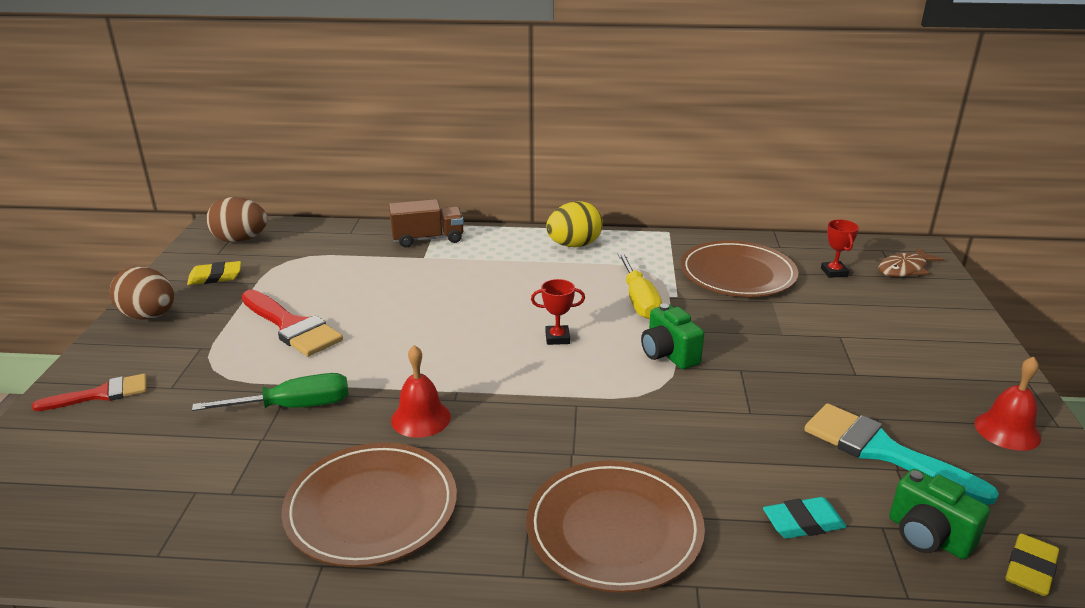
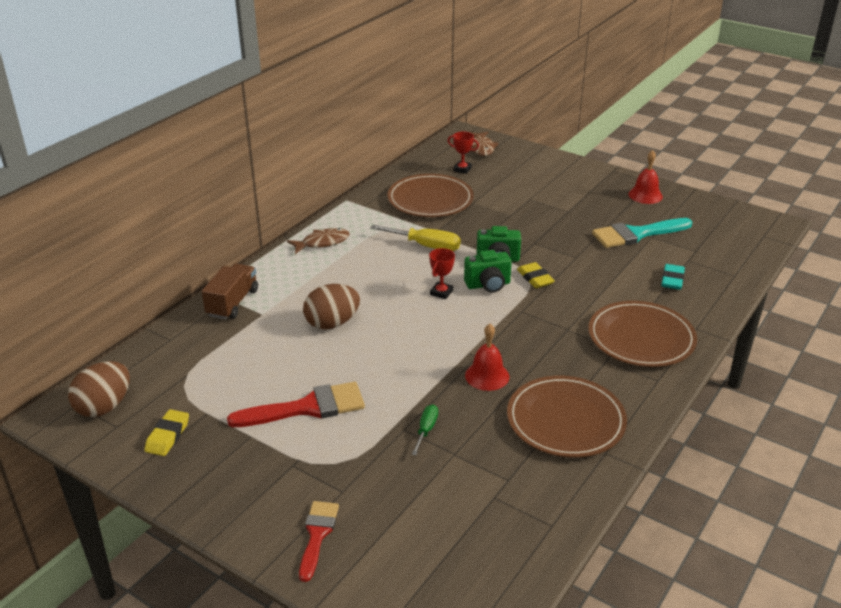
camera: 60 degrees left, 5 degrees up
(149, 316) = (202, 489): brown egg -> brown egg (332, 323)
(294, 407) = (426, 430): green screwdriver -> green screwdriver, size x0.58
(574, 245) = (322, 243): yellow egg -> brown fish
(928, 536) = (701, 252): green camera -> green camera (488, 285)
(1030, 569) = (735, 238): yellow eraser -> yellow eraser (535, 278)

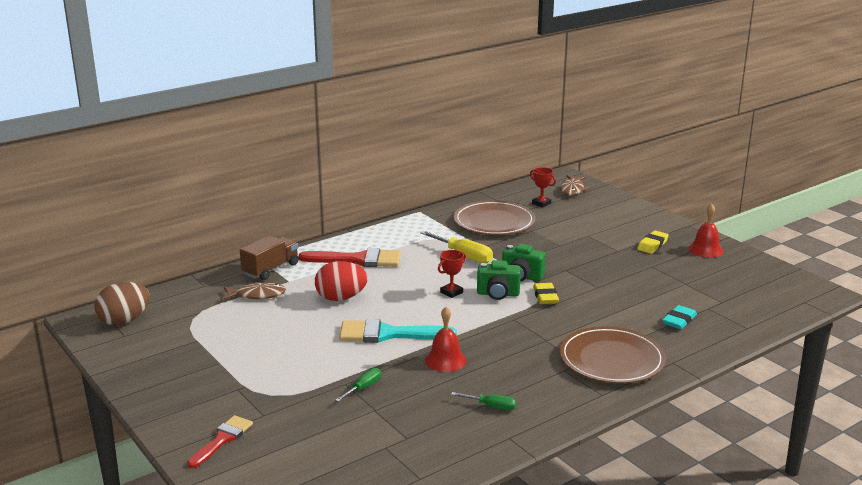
camera: 20 degrees right, 10 degrees down
(167, 436) = (157, 349): yellow eraser -> yellow eraser (652, 245)
(307, 407) = (277, 352): red brush -> red brush (358, 260)
(322, 243) = (375, 239): brown fish -> brown fish (257, 295)
(332, 323) = (341, 298): brown egg -> red egg
(565, 420) = (491, 406): brown plate -> green screwdriver
(636, 234) = (671, 279): turquoise brush -> turquoise brush (388, 334)

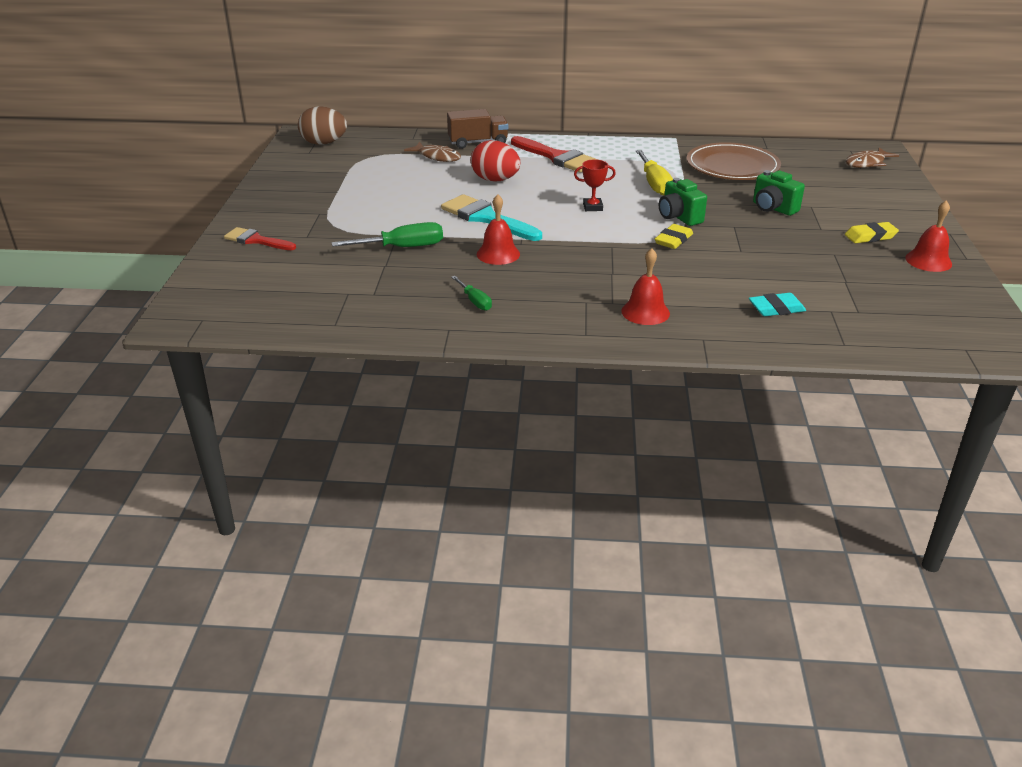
camera: 40 degrees right, 10 degrees up
(222, 439) = (256, 240): red brush -> red brush turned 135 degrees counterclockwise
(363, 388) = (402, 247): green screwdriver -> green screwdriver, size x1.72
(498, 294) = (632, 223): green camera -> green camera (773, 208)
(541, 203) = (810, 165): red trophy -> none
(611, 359) = (645, 312): brown plate -> red bell

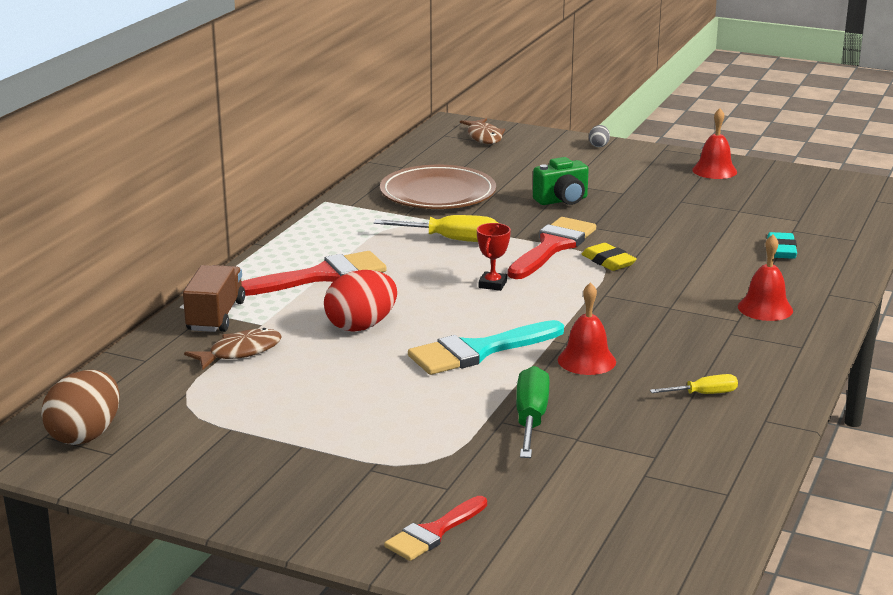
camera: 70 degrees left, 10 degrees down
(474, 301) = (703, 394): green screwdriver -> yellow screwdriver
(679, 217) = (552, 247): green camera -> red brush
(870, 236) = (653, 178): yellow eraser -> none
(915, 206) = (598, 145): none -> grey egg

